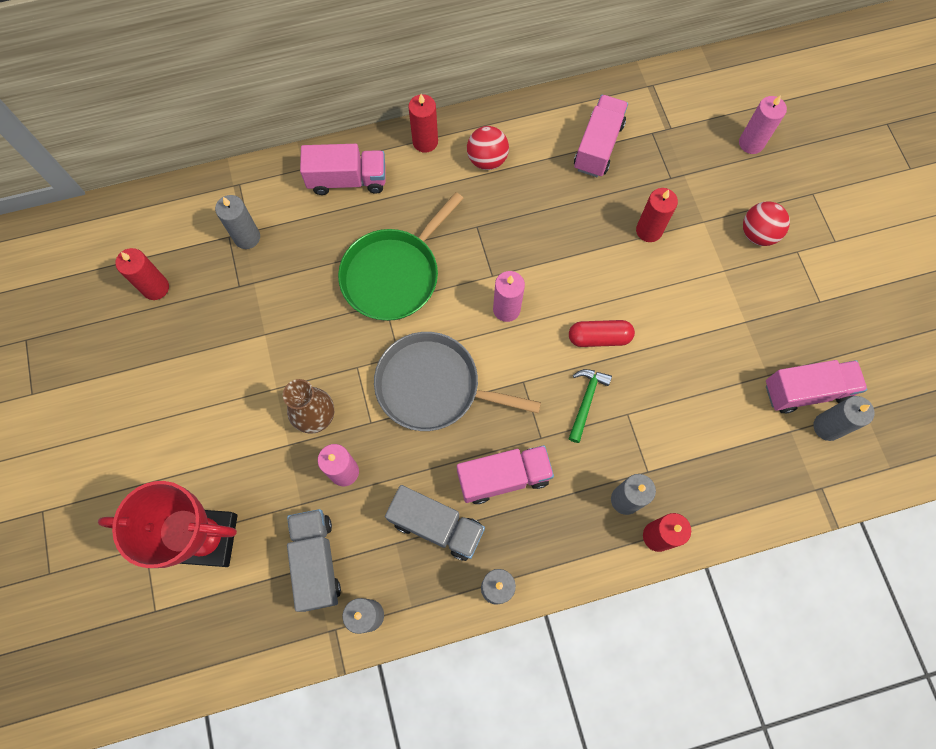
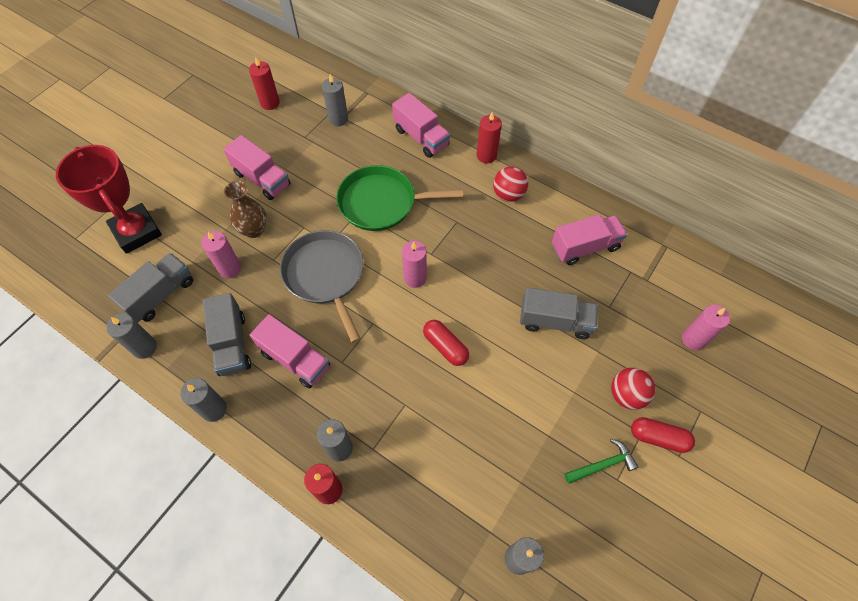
camera: 50 degrees right, 10 degrees down
(586, 401) = (391, 371): green hammer -> green hammer (602, 465)
(649, 230) = (555, 321): red candle -> grey truck
(806, 391) = (534, 521): pink truck -> pink truck (262, 179)
(810, 243) = (658, 438): none -> red capsule

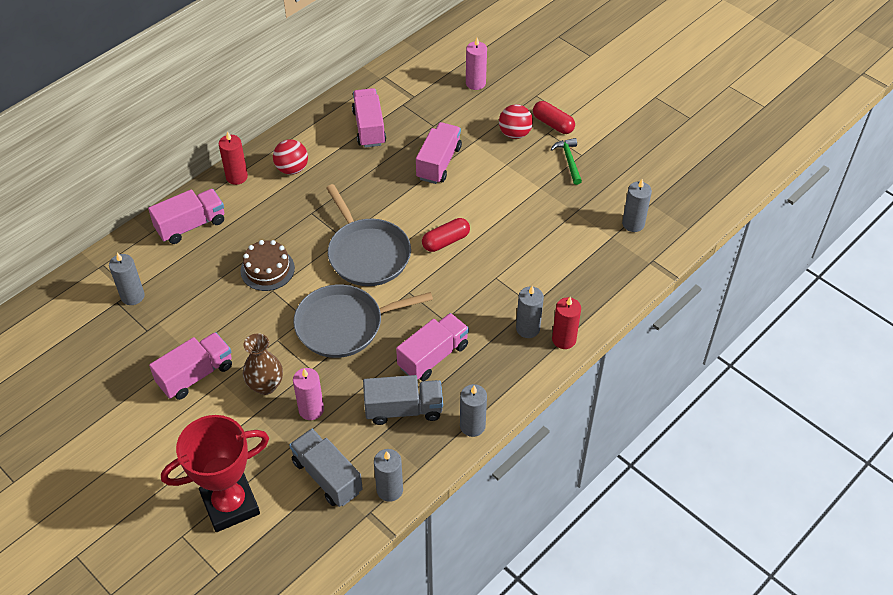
camera: 80 degrees left, 10 degrees down
(270, 103) = (76, 362): red candle -> none
(381, 203) = (267, 269): green pan -> brown cake
(415, 278) = (367, 253): pink candle -> grey pan
(555, 321) = (438, 163): grey truck -> pink truck
(658, 438) = (553, 124): red capsule -> red capsule turned 75 degrees counterclockwise

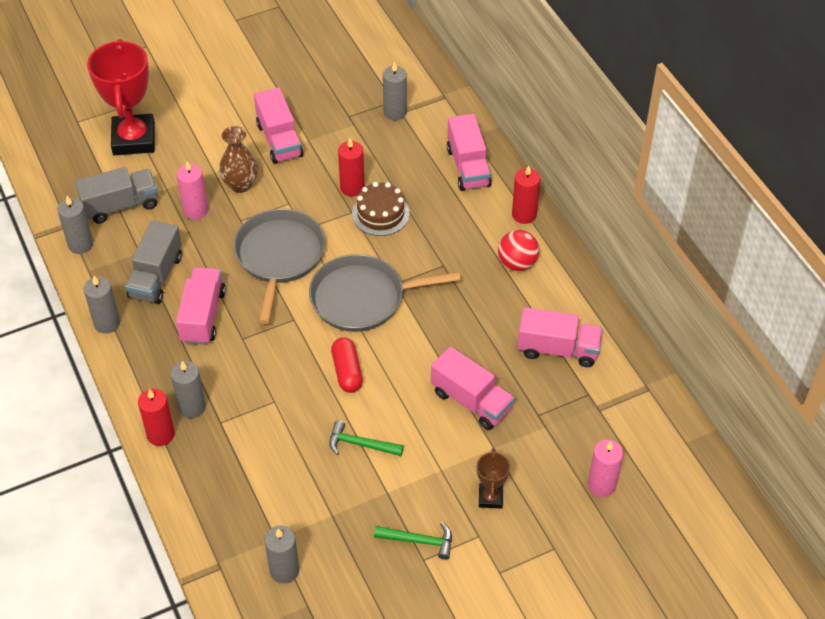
camera: 110 degrees right, 0 degrees up
(242, 299) = (352, 187): none -> red candle
(433, 356) = (203, 316): pink truck -> pink truck turned 150 degrees counterclockwise
(508, 213) = (361, 444): none -> green hammer
(515, 133) = (490, 497): red ball -> brown trophy
(553, 124) = (491, 547): red capsule -> none

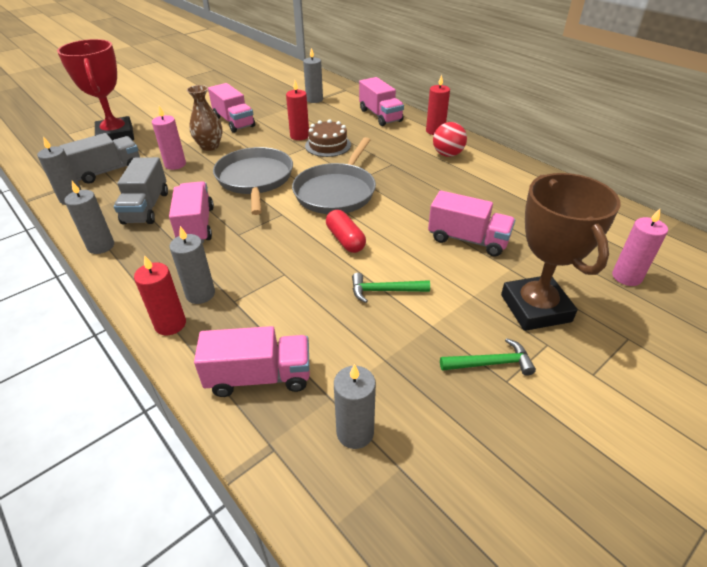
camera: 15 degrees left, 10 degrees down
(362, 298) = (336, 192): grey pan -> grey pan turned 45 degrees counterclockwise
(490, 497) = (535, 308): brown trophy -> brown trophy, size x2.10
(558, 349) = (515, 195): pink truck -> pink truck (259, 377)

